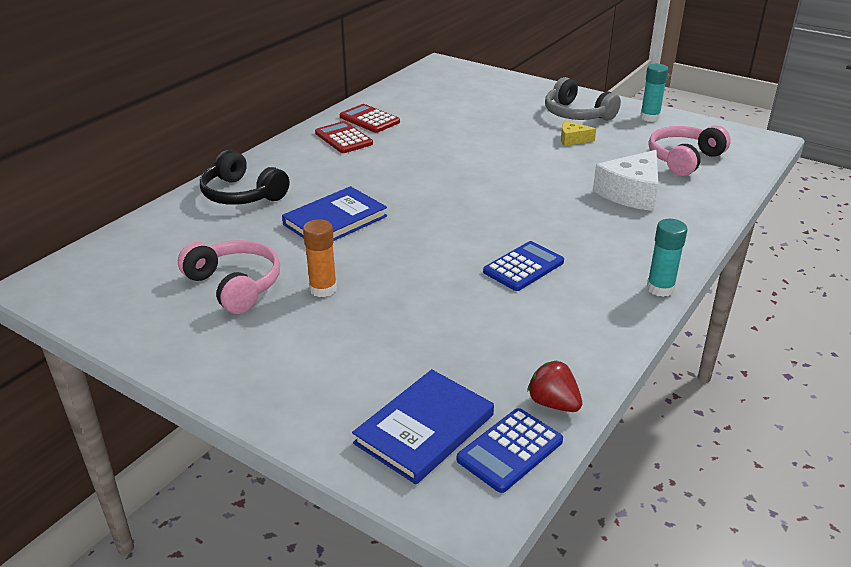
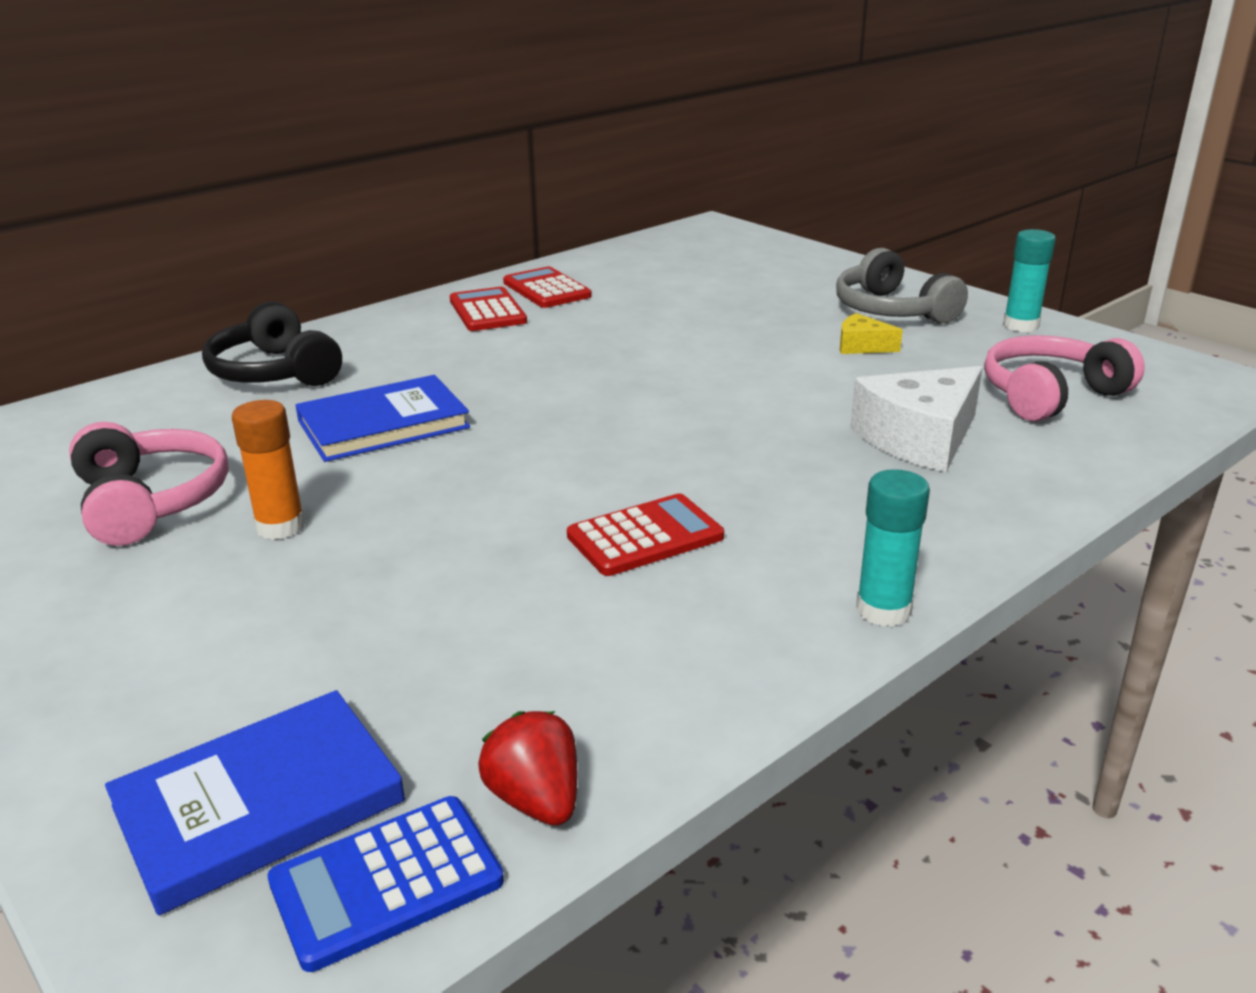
camera: 15 degrees right, 5 degrees down
(523, 267) = (645, 536): blue calculator -> red calculator

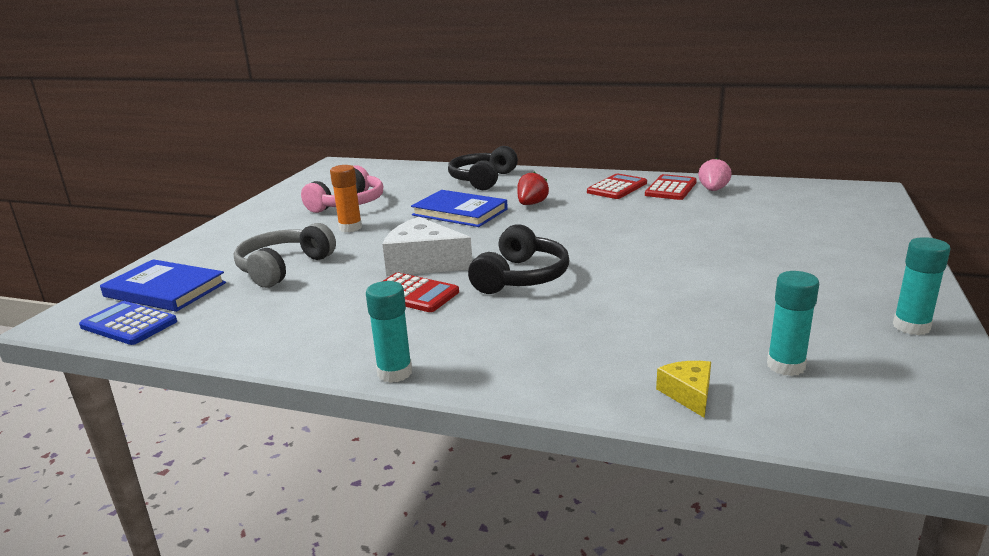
camera: 60 degrees right, 5 degrees down
(536, 800) = (186, 334): red strawberry -> red strawberry (531, 204)
(591, 275) = (713, 190): none -> pink strawberry
(690, 450) = (521, 277): none -> black headphones
(862, 346) = (750, 282): yellow cheese -> yellow cheese (688, 394)
(892, 310) = (838, 276): grey headphones -> grey headphones (283, 268)
(919, 438) = (630, 334): white cheese -> white cheese (423, 263)
(1050, 395) = (785, 366): pink headphones -> turquoise glue stick

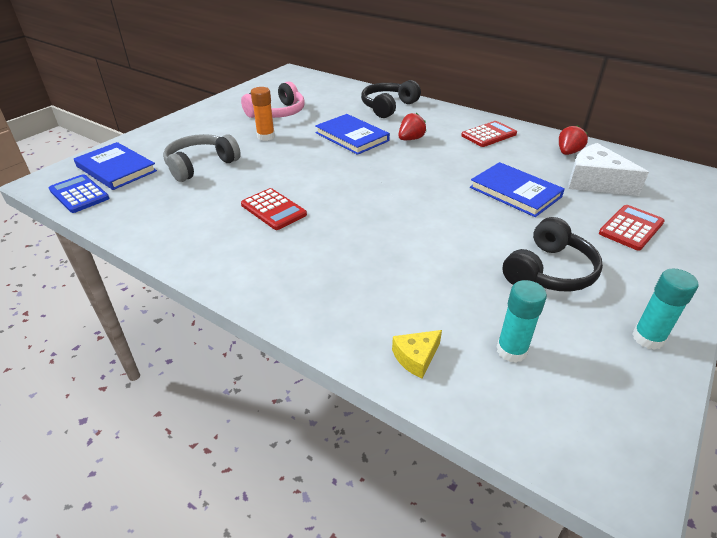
camera: 15 degrees right, 15 degrees up
(394, 373) = (220, 280): turquoise glue stick -> none
(423, 263) = (297, 181): white cheese -> white cheese (595, 182)
(521, 277) = (359, 211): black headphones -> black headphones (549, 271)
(670, 188) = (533, 144): red calculator -> red calculator (631, 228)
(683, 231) = (515, 192): none -> blue book
(688, 394) = (416, 357): yellow cheese -> yellow cheese turned 135 degrees counterclockwise
(713, 190) = (568, 152): pink strawberry -> red strawberry

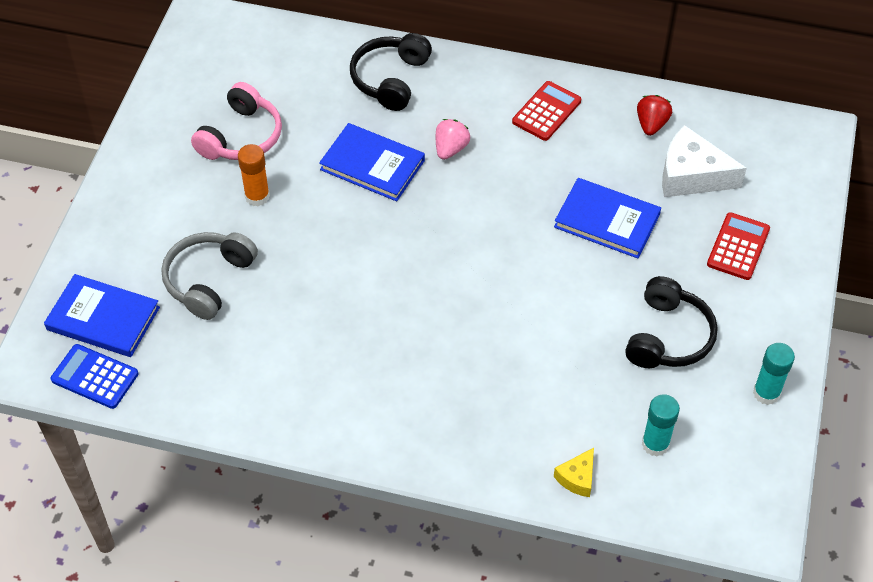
camera: 20 degrees left, 15 degrees up
(273, 210) = (347, 332): red calculator -> none
(410, 139) = (450, 149): red strawberry -> pink strawberry

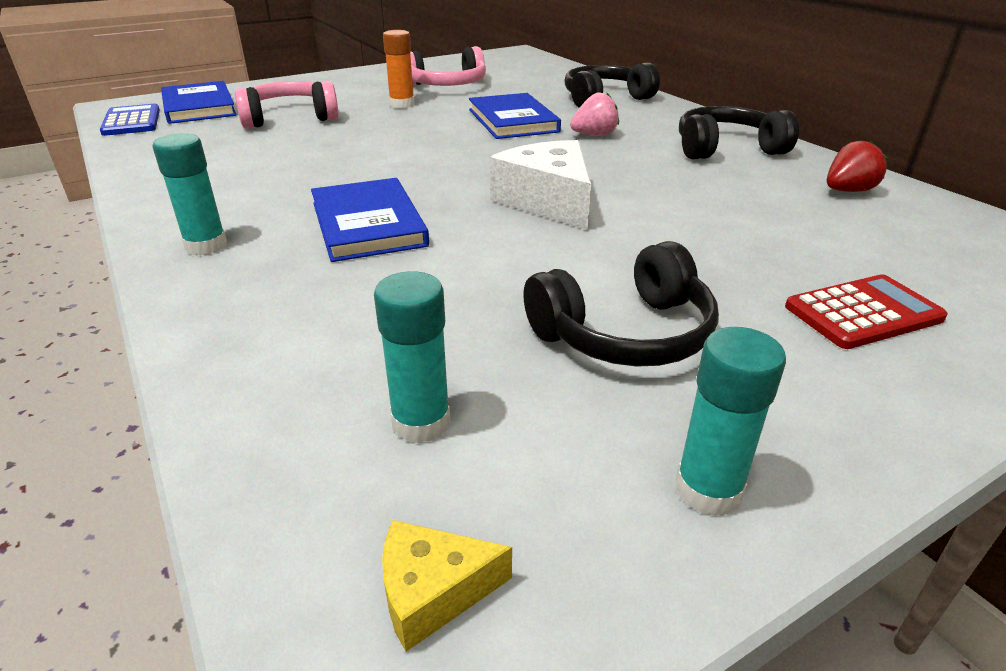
camera: 45 degrees right, 20 degrees down
(209, 280) = (290, 118): grey headphones -> pink headphones
(408, 436) = (206, 246): none -> turquoise glue stick
(546, 111) = (726, 149): red calculator -> black headphones
(577, 478) = (264, 382): yellow cheese -> yellow cheese (433, 592)
(607, 221) = (689, 221): blue book -> blue book (368, 224)
(691, 175) = (859, 236): white cheese -> white cheese (548, 201)

